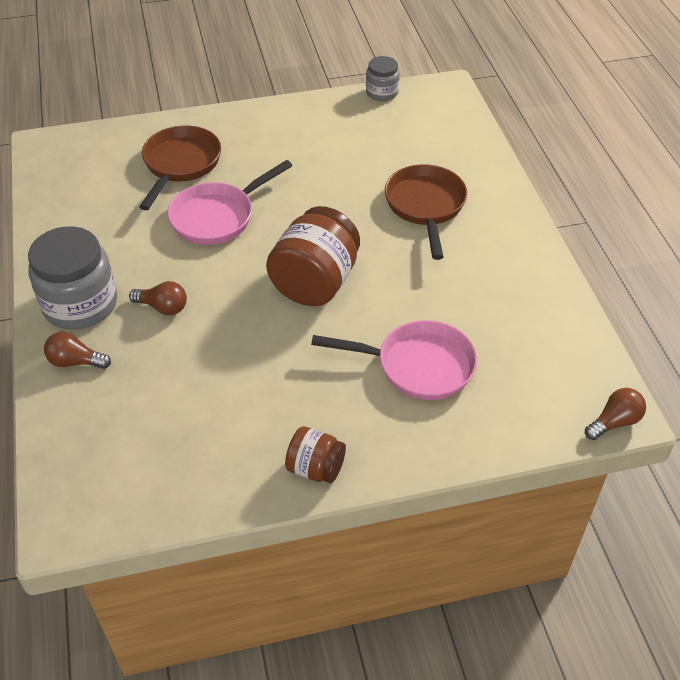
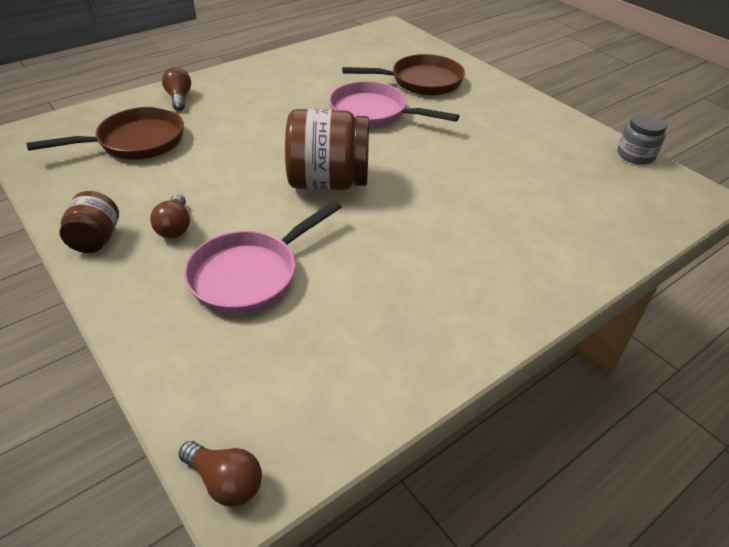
camera: 65 degrees right, 5 degrees down
(80, 304) = (237, 84): grey jar -> none
(163, 307) = (253, 117): brown light bulb -> brown light bulb (175, 227)
(418, 366) = (250, 275): pink pan -> pink pan turned 60 degrees clockwise
(425, 206) = (490, 225): brown pan -> brown pan (135, 142)

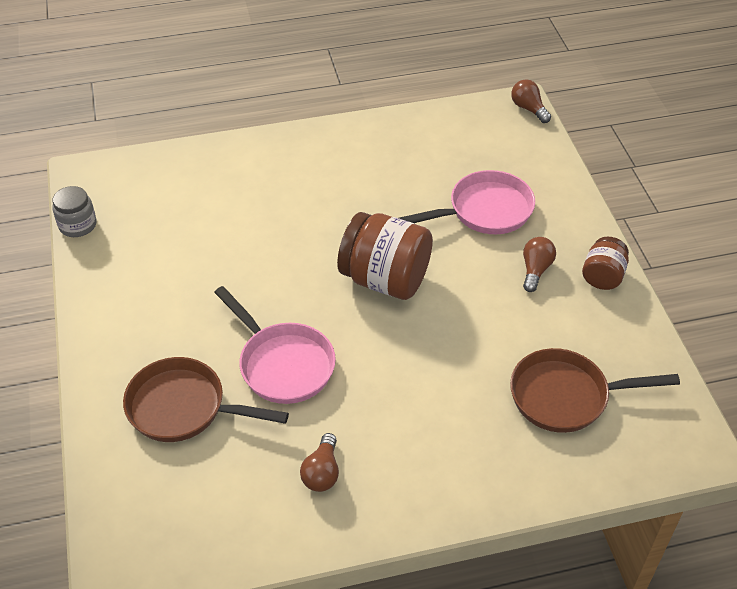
camera: 155 degrees left, 5 degrees up
(179, 98) = (506, 470): brown light bulb -> brown light bulb (322, 472)

